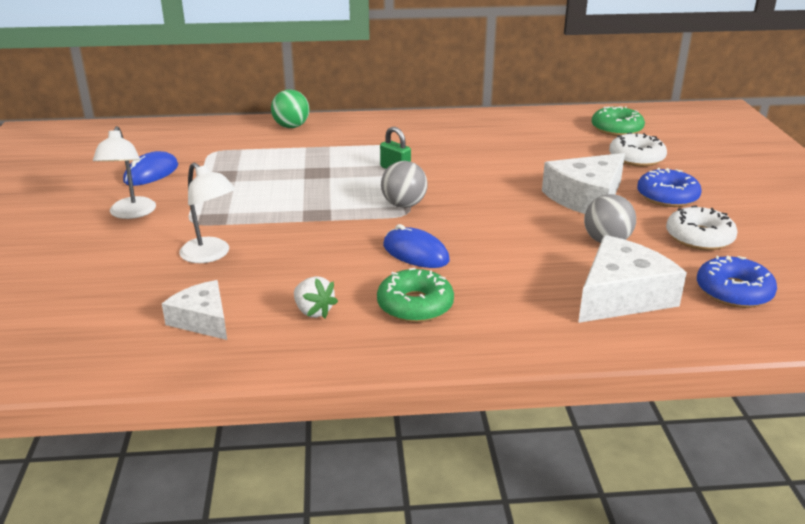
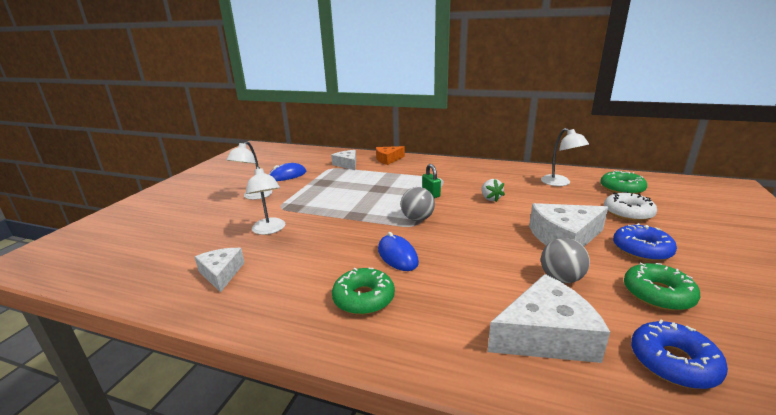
camera: 25 degrees right, 5 degrees down
(233, 142) = (347, 164): none -> white cheese
(291, 126) = (388, 159): green ball -> orange cheese
(313, 311) = (291, 285): white strawberry -> white strawberry (490, 198)
(545, 131) = (560, 183): none -> white lamp
(699, 237) = (658, 294): white donut -> green donut

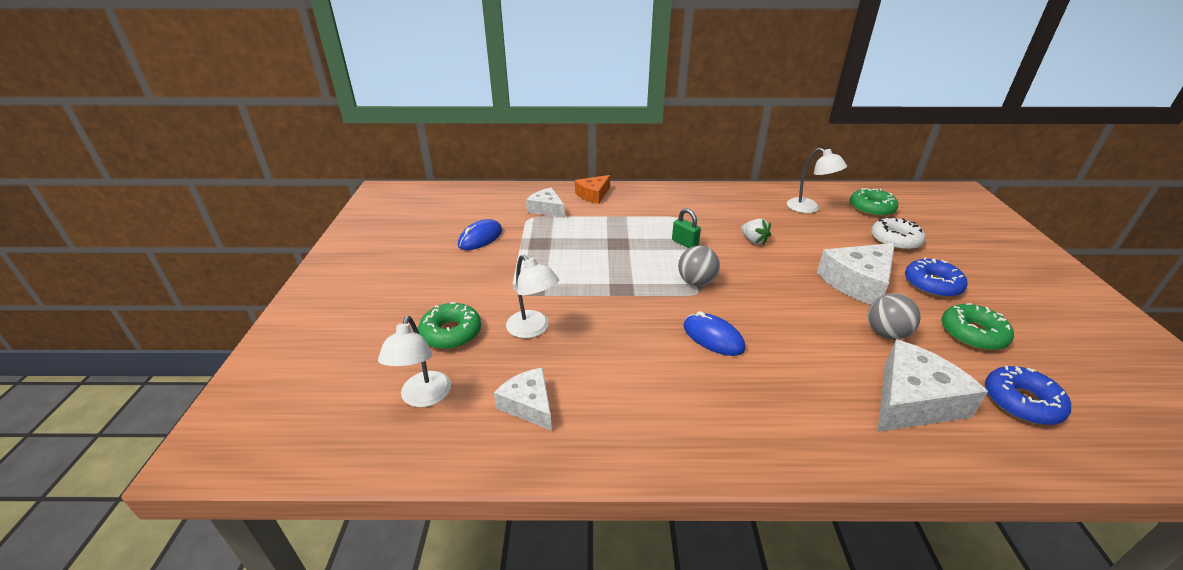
camera: 20 degrees left, 10 degrees up
(254, 196) = (464, 280): white lamp -> white lamp (423, 397)
(364, 298) = (720, 400): green donut -> green donut (451, 333)

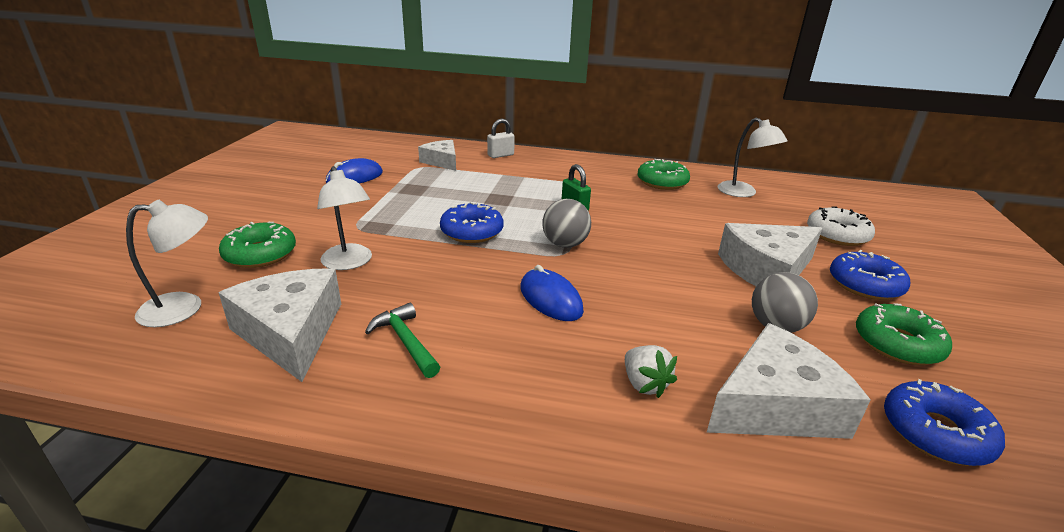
camera: 10 degrees right, 5 degrees down
(423, 397) = (184, 308): white lamp -> white lamp turned 120 degrees counterclockwise
(528, 405) = (291, 332): white cheese -> white cheese, size x1.61
(593, 195) = (500, 155): orange cheese -> white padlock
(615, 281) = (472, 231): none -> blue donut
(624, 396) = (406, 342): none -> green hammer
(753, 241) = (657, 214): white strawberry -> white strawberry (644, 384)
(871, 208) = (822, 201): green donut -> green donut (662, 182)

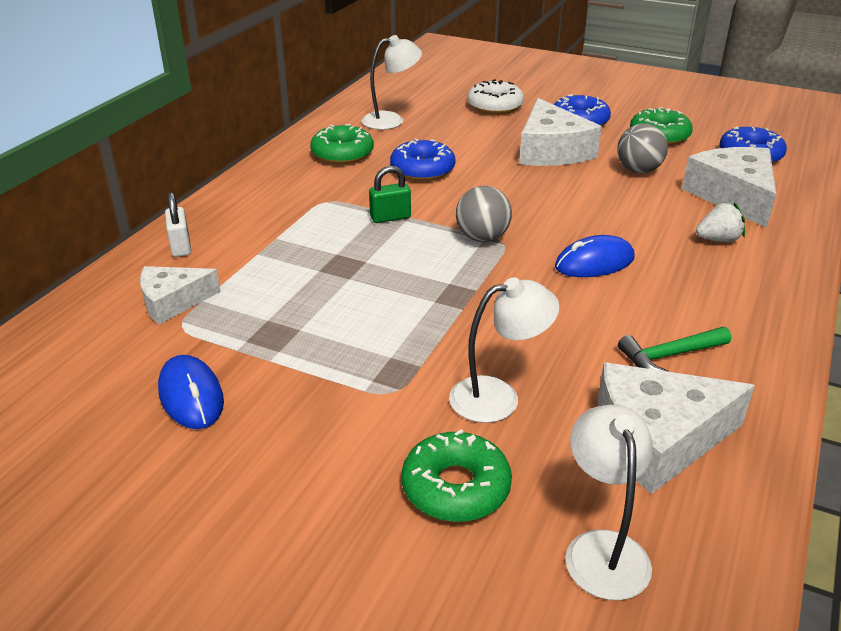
camera: 75 degrees left, 5 degrees up
(472, 231) = (434, 295): blue donut -> blue donut (422, 169)

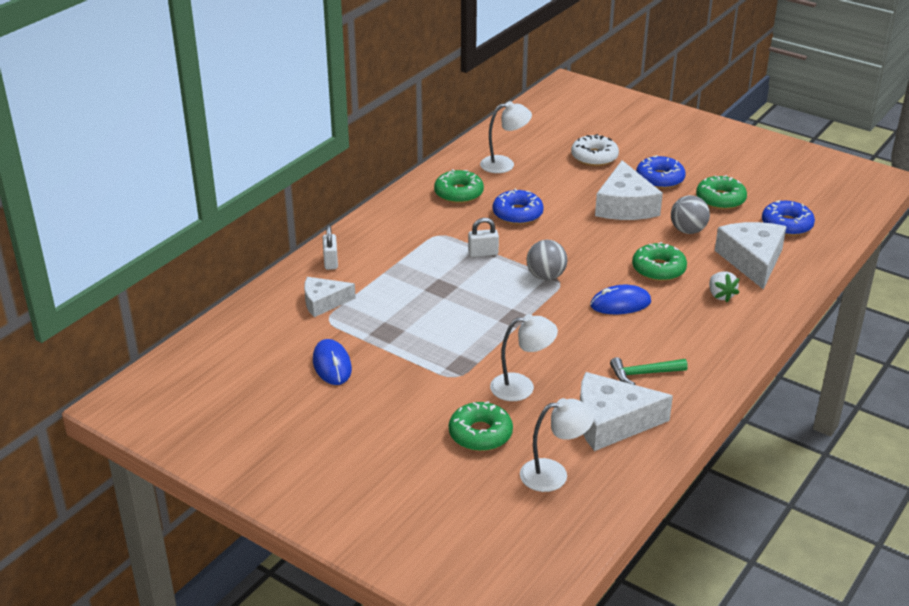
camera: 10 degrees right, 0 degrees up
(390, 217) = (483, 253): green padlock -> white padlock
(602, 549) = (554, 474): white lamp -> white lamp turned 75 degrees clockwise
(624, 216) = (658, 269): none -> green donut
(718, 240) = (720, 295): white strawberry -> white strawberry turned 75 degrees clockwise

